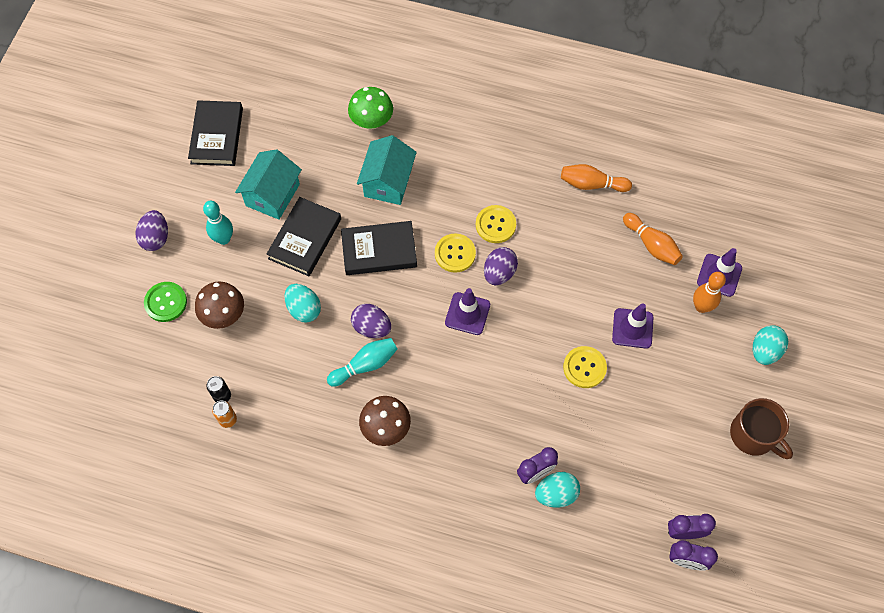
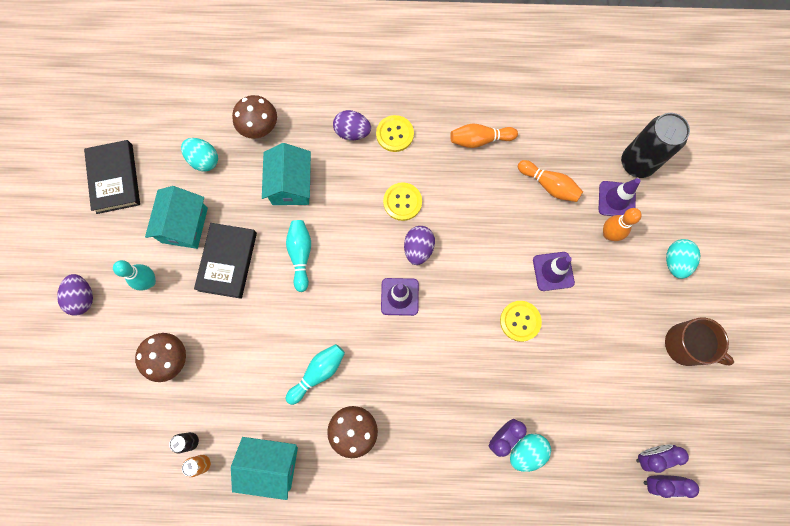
camera: 15 degrees left, 10 degrees up
(166, 302) = (110, 361): green button -> none
(294, 438) = (271, 464): none -> turquoise house
(304, 309) = (245, 332): turquoise egg -> turquoise egg (204, 160)
(372, 121) = (259, 128): green mushroom -> brown mushroom
(372, 327) = (314, 334): purple egg -> purple egg (352, 132)
(379, 250) = (301, 255): black book -> turquoise bowling pin
(455, 253) = (372, 240): yellow button -> yellow button (395, 134)
(750, 245) = (636, 163): none -> black can

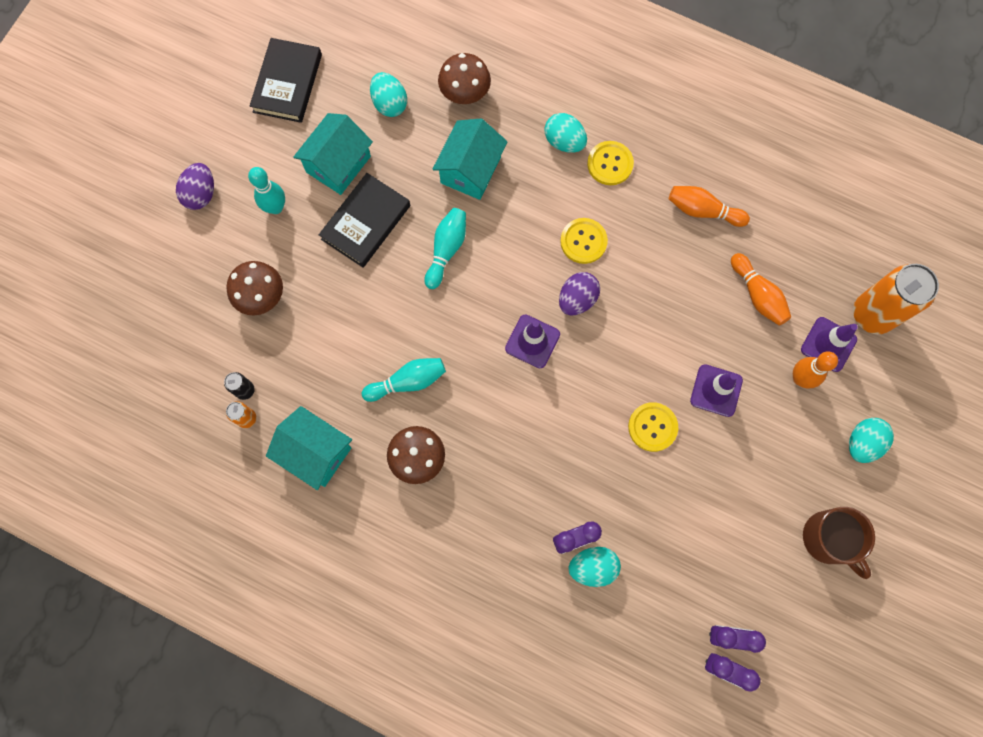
camera: 25 degrees right, 0 degrees up
(352, 132) = (564, 141): purple egg -> turquoise egg
(636, 163) = (872, 314): black can -> orange can

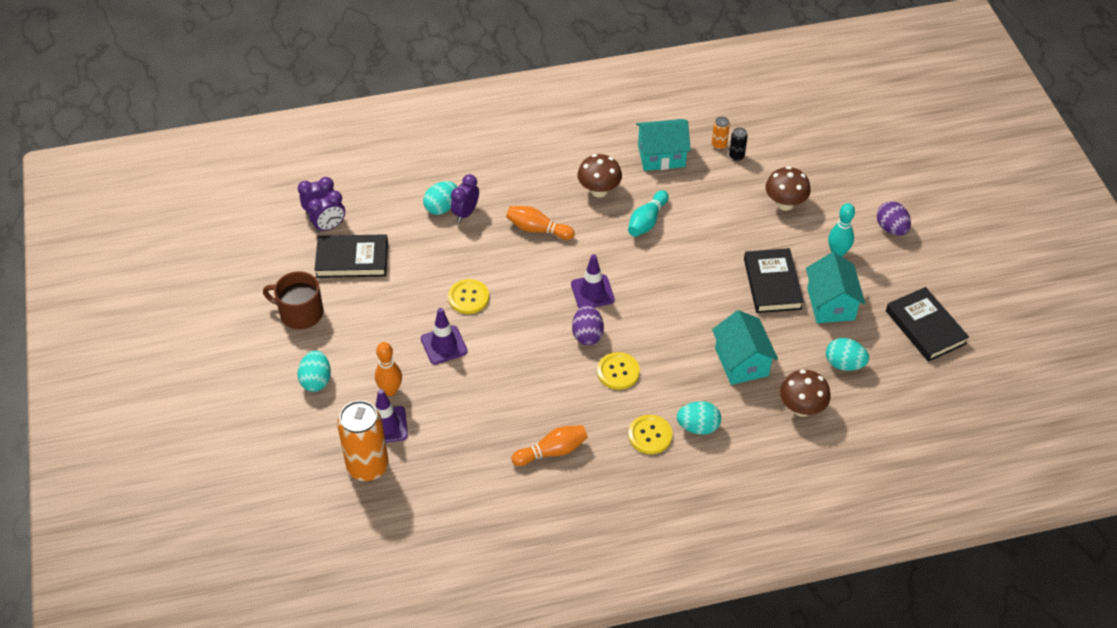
camera: 140 degrees right, 25 degrees down
(446, 250) = (703, 304): turquoise bowling pin -> none
(733, 569) = (352, 259): none -> black book
(757, 295) = (463, 423): orange bowling pin -> orange bowling pin (537, 229)

